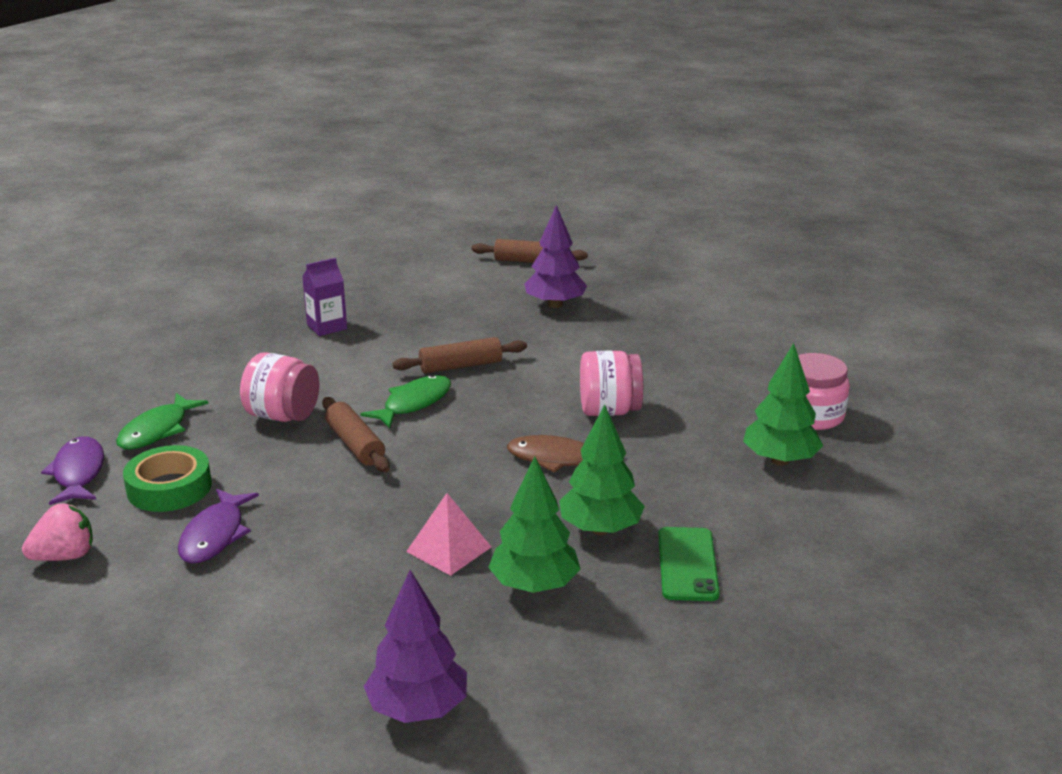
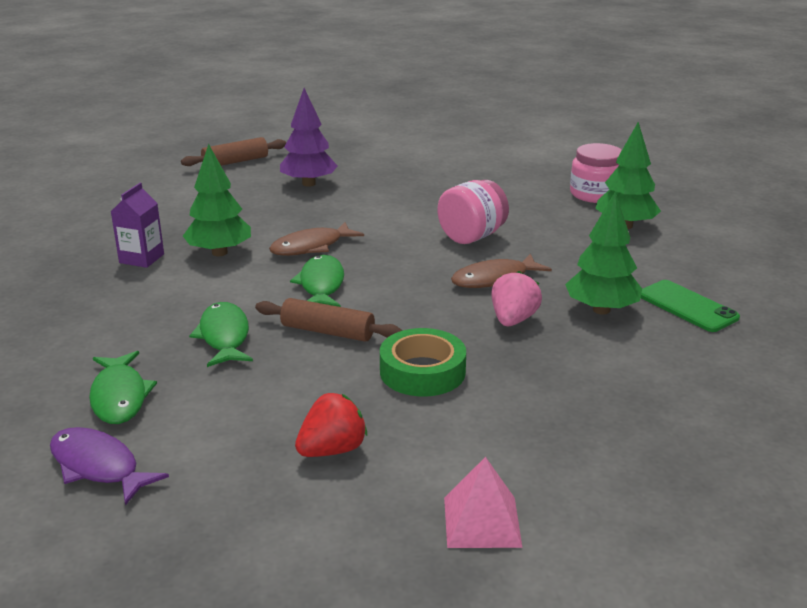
camera: 40 degrees left, 0 degrees up
(65, 556) = (217, 540): pink strawberry -> pink strawberry (513, 320)
(169, 488) = (219, 435): green tape -> green tape (422, 372)
(215, 535) = (332, 450): purple fish -> red strawberry
(283, 416) = (224, 337): pink jar -> green fish
(418, 709) = (708, 482): purple tree -> none
(449, 549) = (531, 369): pink pyramid -> pink pyramid (482, 522)
(461, 366) = (311, 247): brown rolling pin -> brown fish
(534, 586) = (628, 364): green tree -> green tree (220, 252)

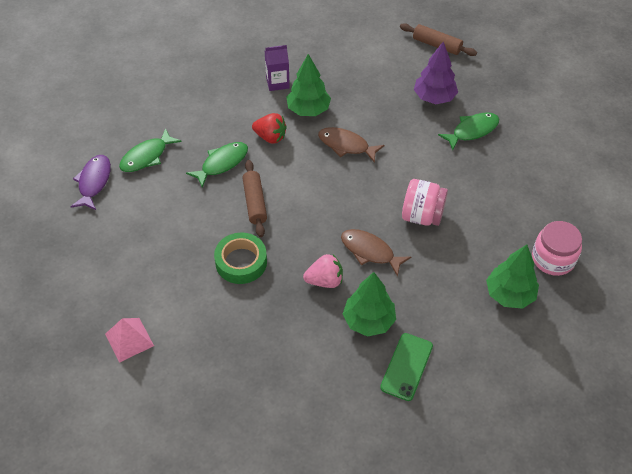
camera: 60 degrees right, 25 degrees up
(321, 285) = (303, 174): green fish -> green fish (472, 131)
(332, 450) = (151, 258): red strawberry -> red strawberry (270, 137)

